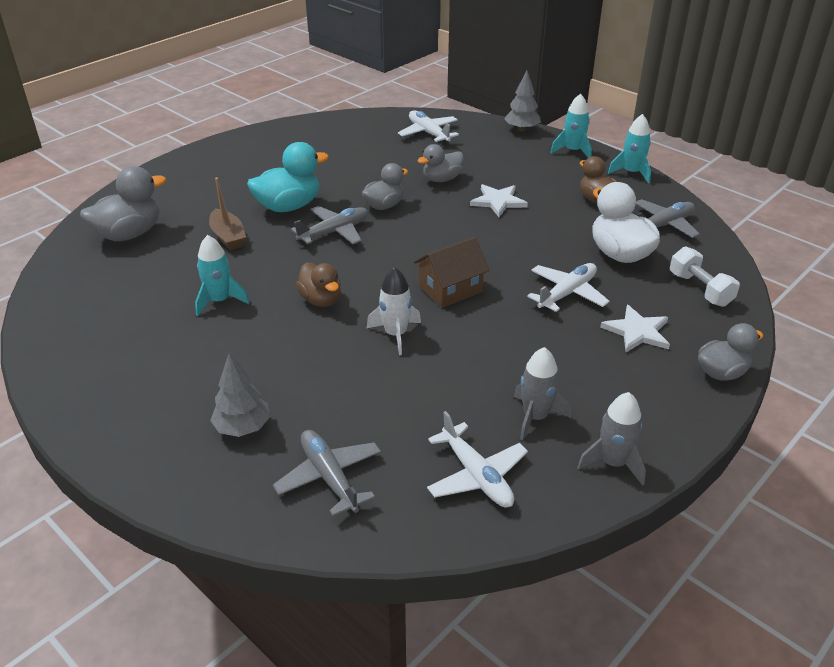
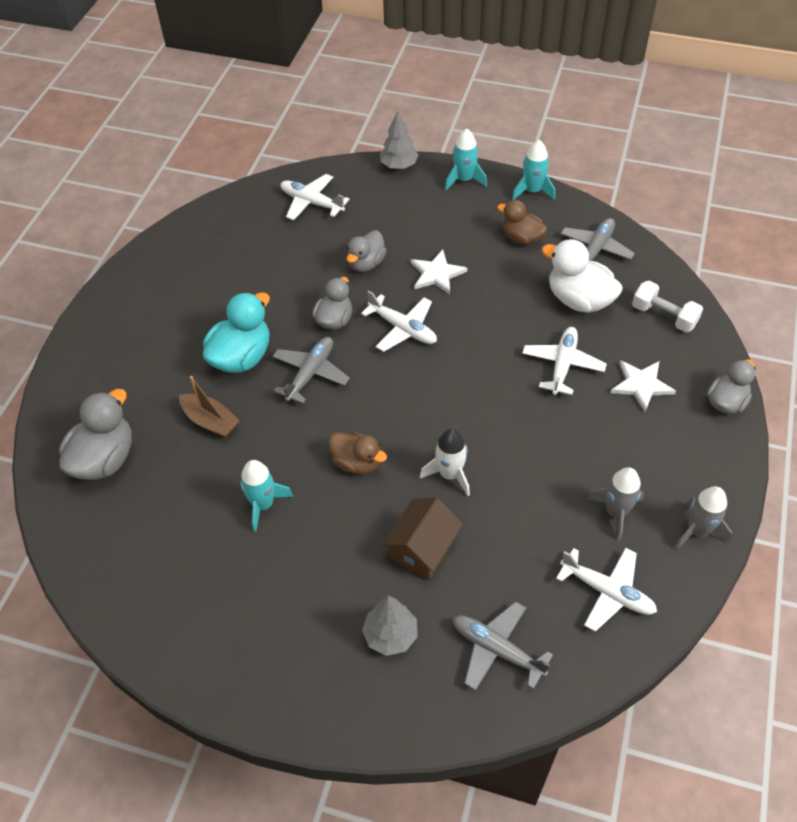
camera: 25 degrees left, 15 degrees up
(438, 227) = (403, 329): none -> white plane
(450, 289) = (463, 401): brown house -> brown house (422, 549)

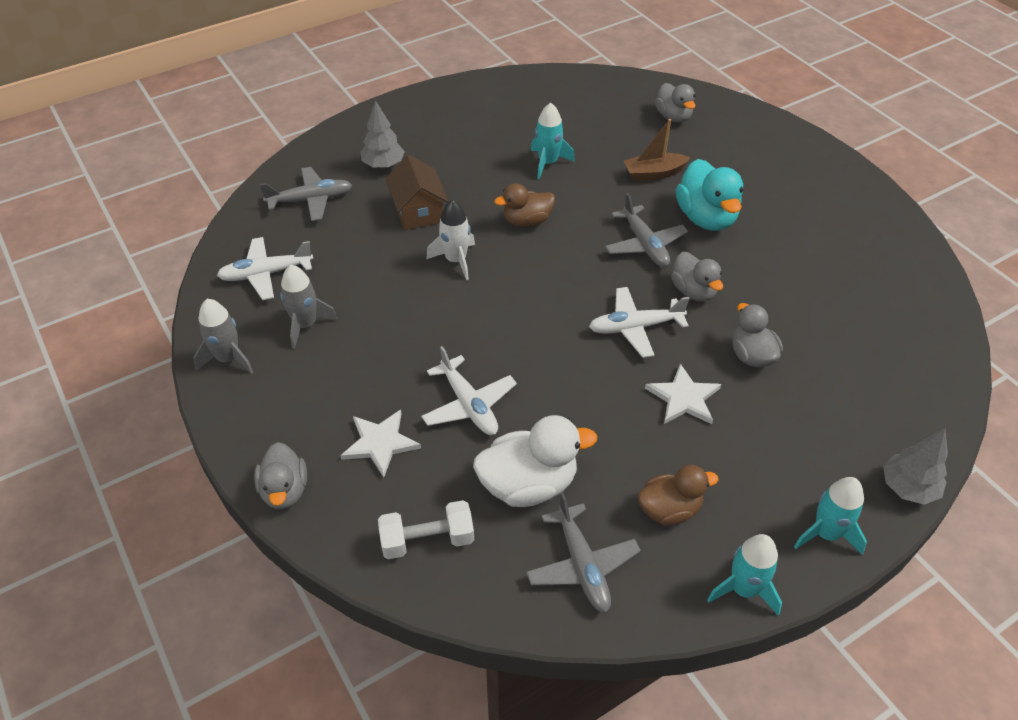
camera: 130 degrees right, 5 degrees down
(104, 459) = (673, 117): grey duck -> grey duck, size x0.65
(311, 202) = (893, 370): white plane -> none

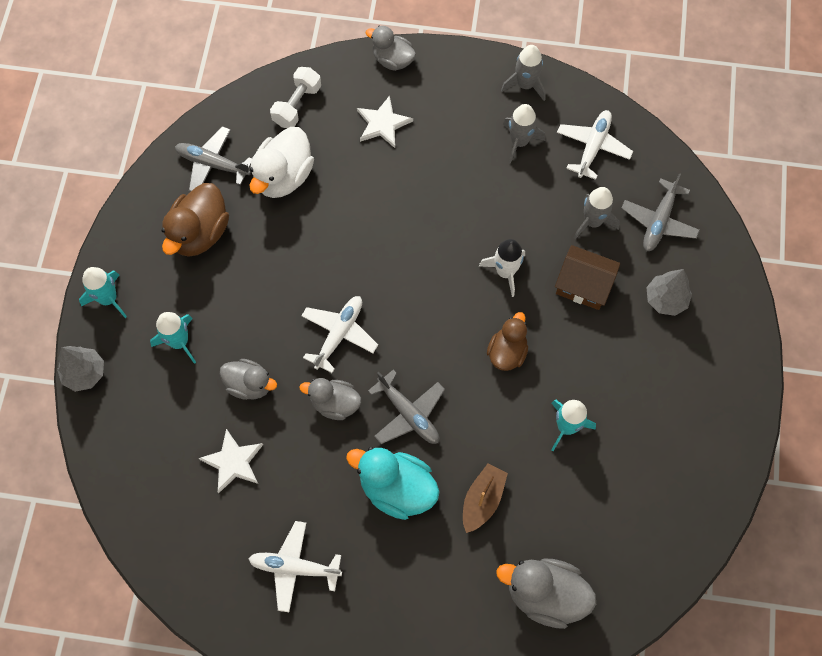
camera: 130 degrees right, 20 degrees up
(350, 235) = (592, 222): none -> grey rocket
(469, 405) = (367, 187): white plane -> white plane (294, 567)
(644, 245) = (408, 414): grey plane -> grey plane turned 150 degrees counterclockwise
(669, 510) = (199, 233): brown duck -> brown duck, size x1.53
(673, 117) = (545, 594): grey duck -> grey duck, size x1.53
(684, 398) = (259, 311): white star -> white star (233, 462)
(743, 589) = (125, 227): turquoise rocket -> turquoise rocket (179, 342)

